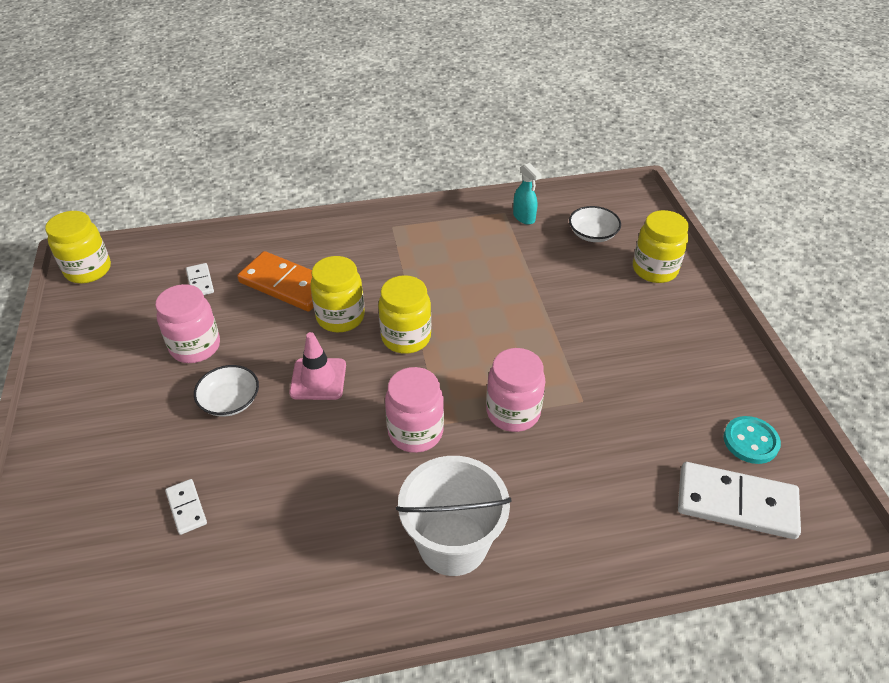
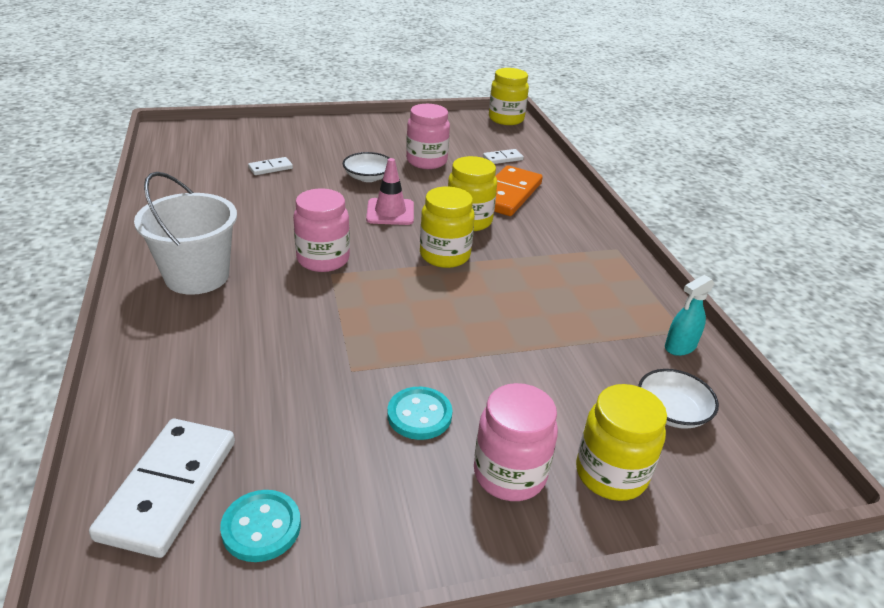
camera: 85 degrees right, 10 degrees down
(513, 412) = (340, 317): pink jar -> pink jar (509, 474)
(625, 358) = (419, 415): none -> turquoise button

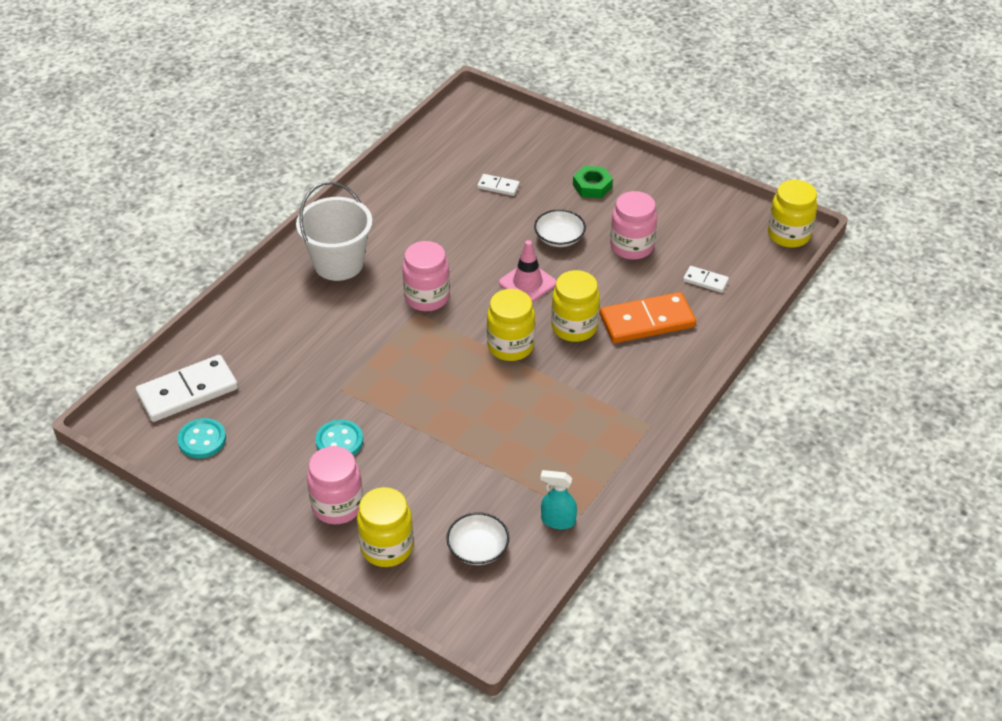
camera: 50 degrees right, 10 degrees up
(343, 142) = (592, 186): none -> green nut

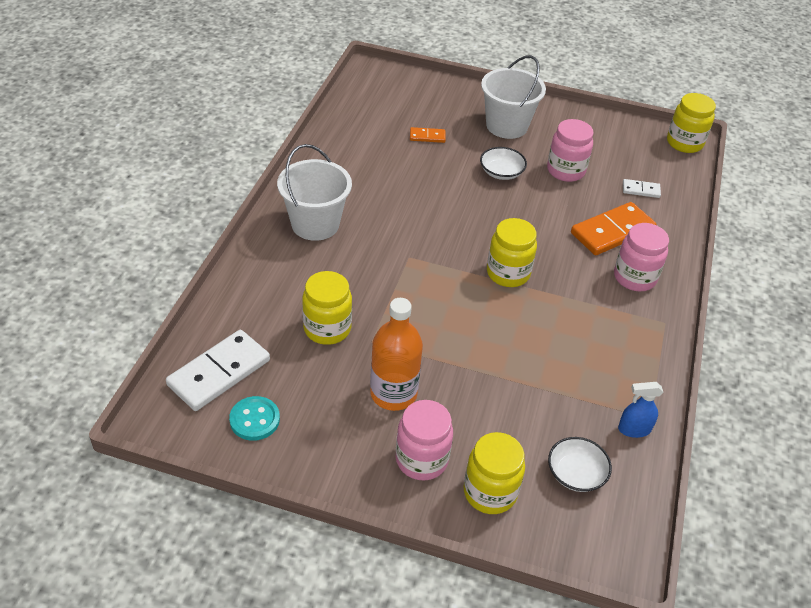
camera: 20 degrees left, 0 degrees up
(339, 441) = (393, 393): turquoise button -> orange bottle
(427, 297) = (411, 242): pink jar -> pink jar (634, 277)
(498, 186) = (427, 136): white domino -> orange domino
(527, 283) = (494, 215): pink traffic cone -> none
(558, 521) = (634, 429): turquoise spray bottle -> blue spray bottle
(574, 327) = (554, 247): yellow jar -> yellow jar (327, 329)
(592, 186) = (506, 126): green nut -> white bucket

